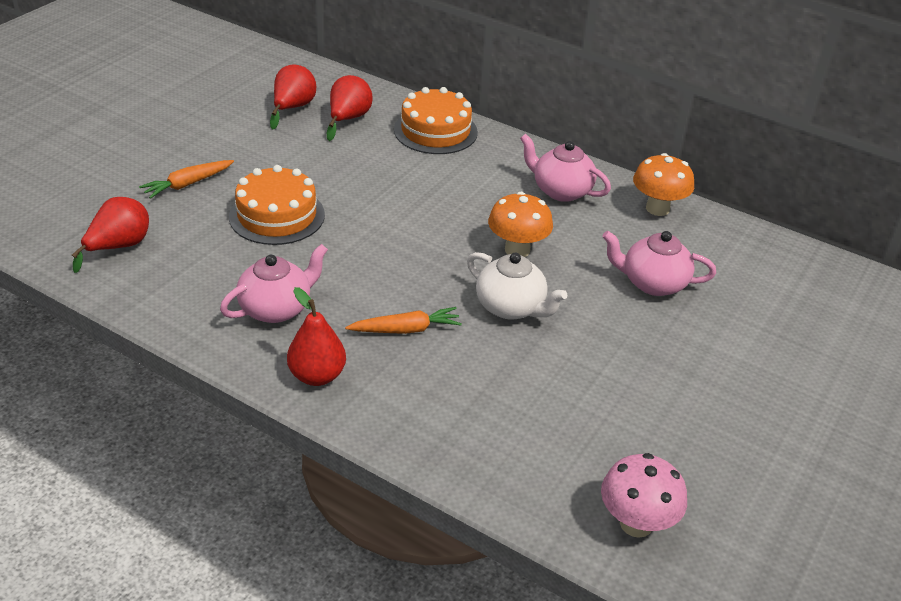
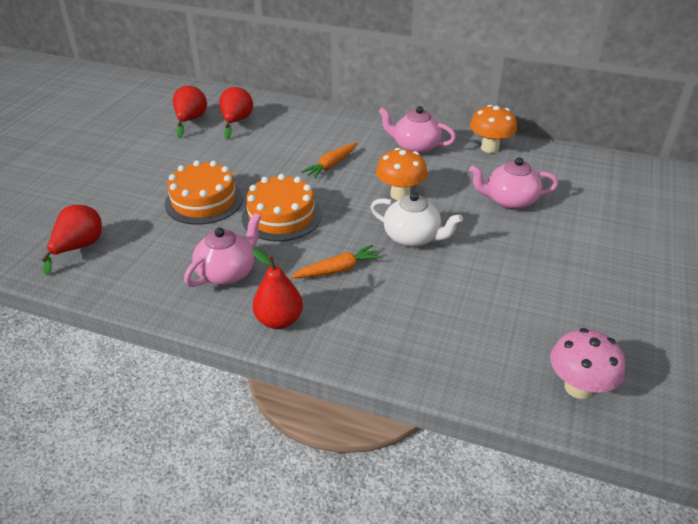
camera: 10 degrees left, 0 degrees up
(188, 184) = (123, 189): orange carrot -> orange carrot (331, 165)
(435, 131) = (306, 120): orange cake -> orange cake (281, 216)

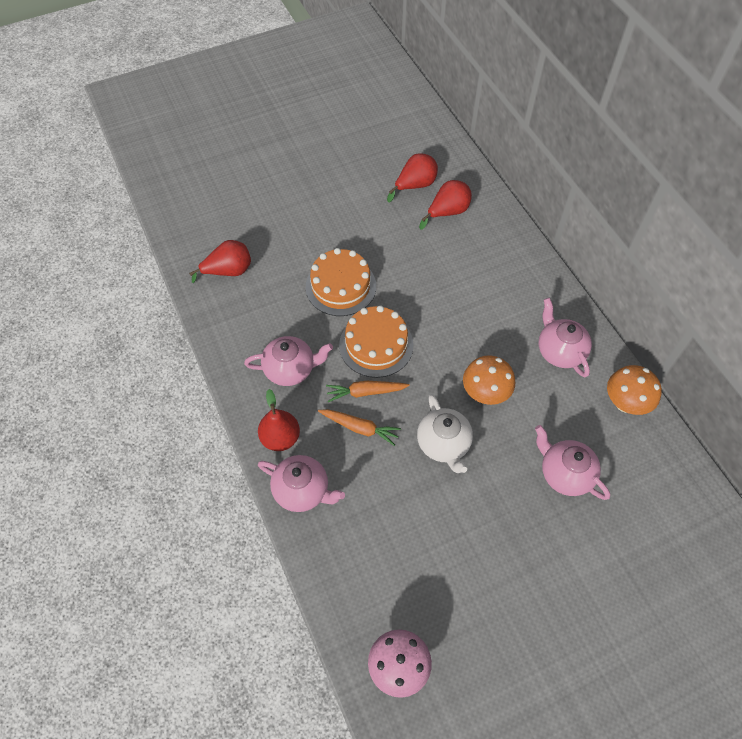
camera: 45 degrees right, 20 degrees up
(331, 165) = (468, 319): orange carrot -> orange carrot (365, 392)
(346, 339) = (302, 490): none -> pink teapot

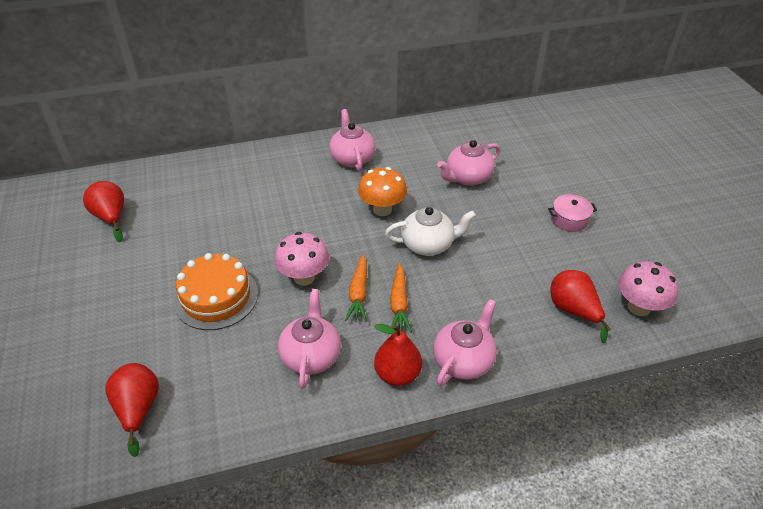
camera: 80 degrees left, 15 degrees down
(360, 428) = (399, 303): orange carrot -> orange carrot turned 150 degrees clockwise
(376, 345) = (304, 277): orange cake -> pink mushroom
(447, 212) = (162, 199): red pear -> red pear (573, 310)
(523, 593) = (569, 220): none -> pink pot
(559, 351) = (352, 158): pink teapot -> pink teapot turned 90 degrees clockwise
(625, 403) = (411, 135): orange mushroom -> none

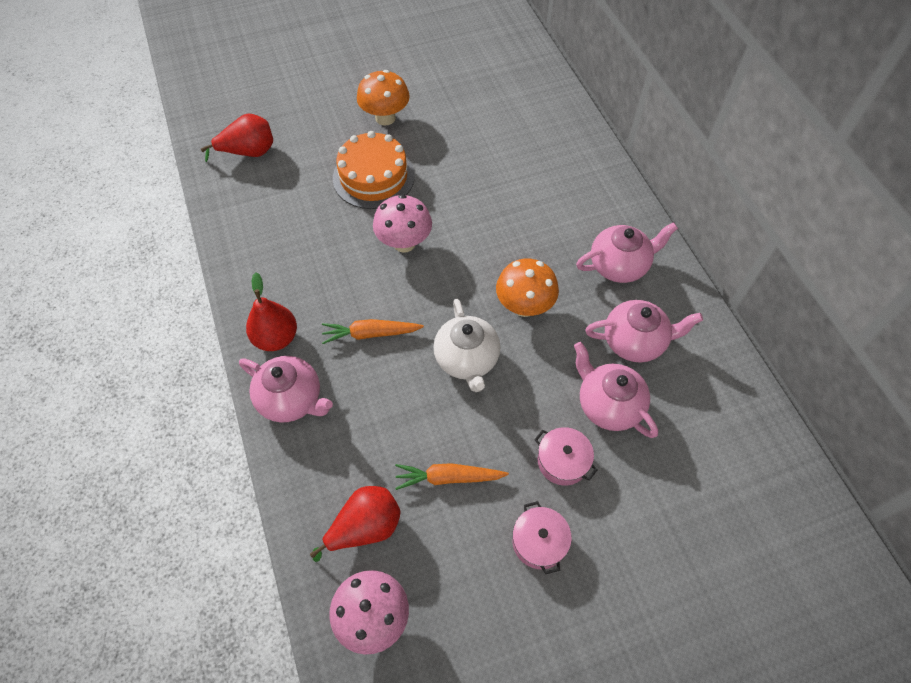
camera: 85 degrees right, 15 degrees up
(111, 217) = (475, 75): red pear -> none
(138, 286) = (385, 118): none -> orange mushroom
(311, 356) = (301, 263): pink teapot -> pink teapot (635, 341)
(358, 293) = (384, 294): orange carrot -> orange carrot (448, 478)
(511, 203) = (562, 461): none -> pink pot

